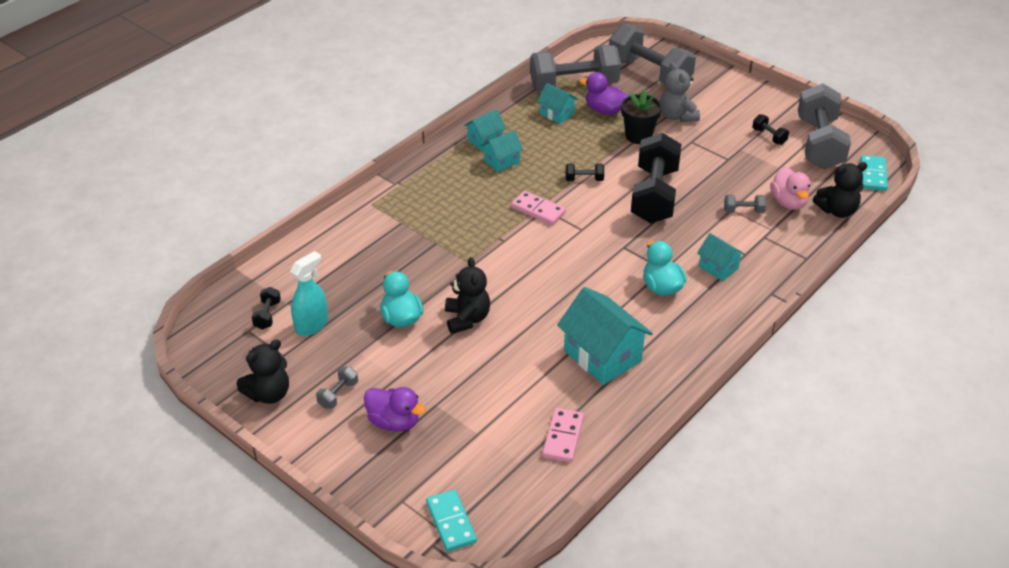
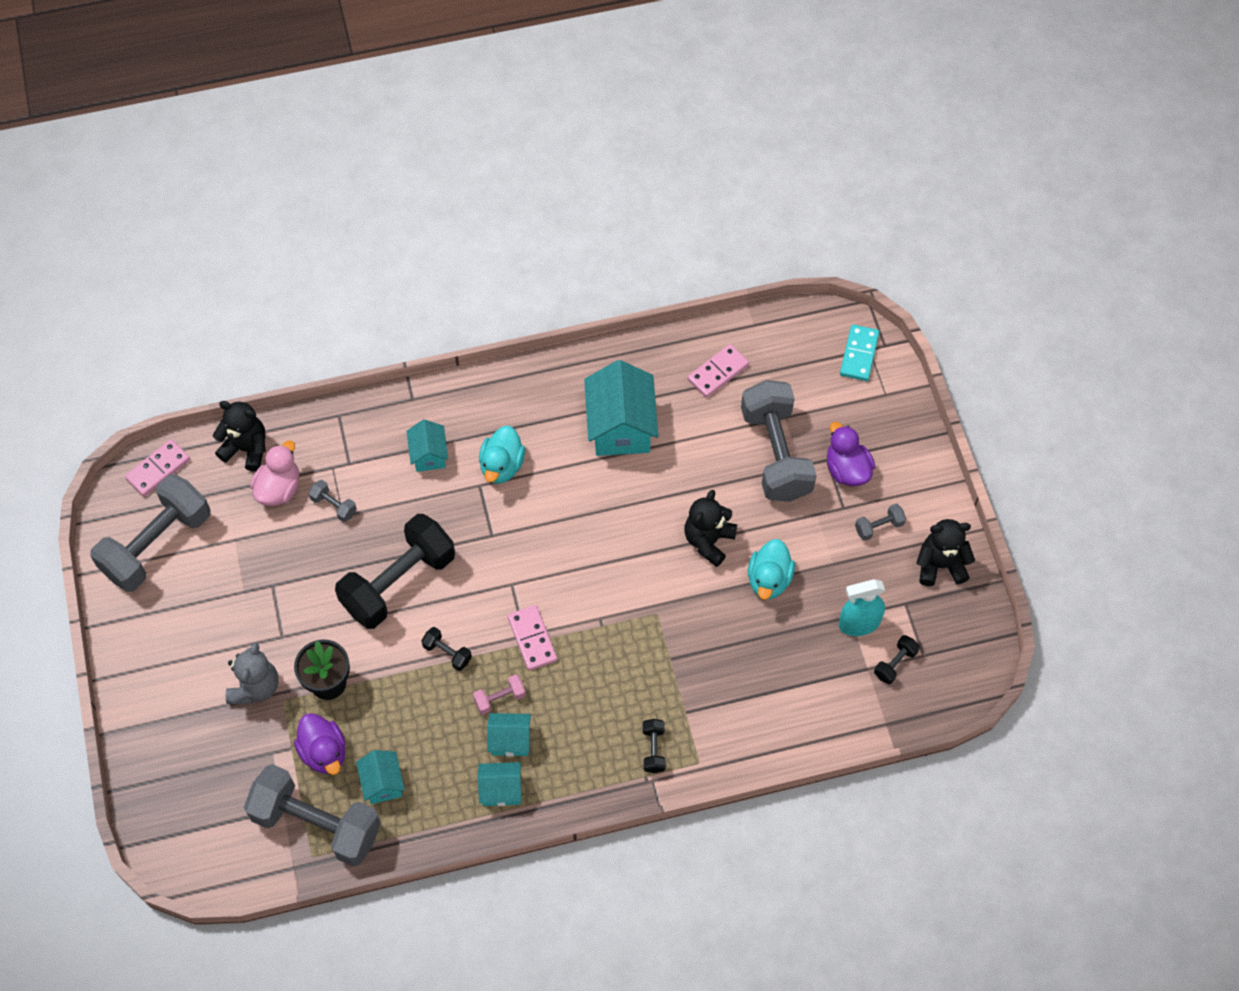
camera: 145 degrees left, 20 degrees up
(528, 175) = (500, 698): none -> pink dumbbell
(649, 73) = (209, 786): grey dumbbell -> grey dumbbell (775, 454)
(769, 136) = (195, 589): black dumbbell -> black dumbbell (653, 749)
(873, 175) = (158, 469): turquoise domino -> pink domino

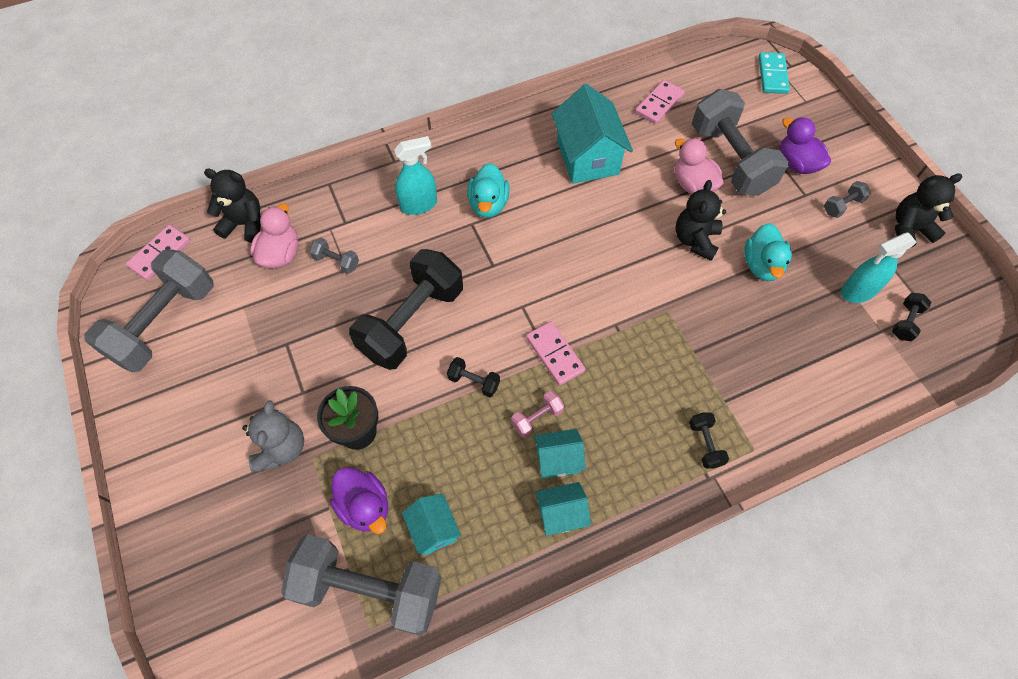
camera: 10 degrees left, 0 degrees up
(429, 455) = (419, 205): turquoise house -> turquoise spray bottle
(725, 476) = (692, 184): none -> pink duck

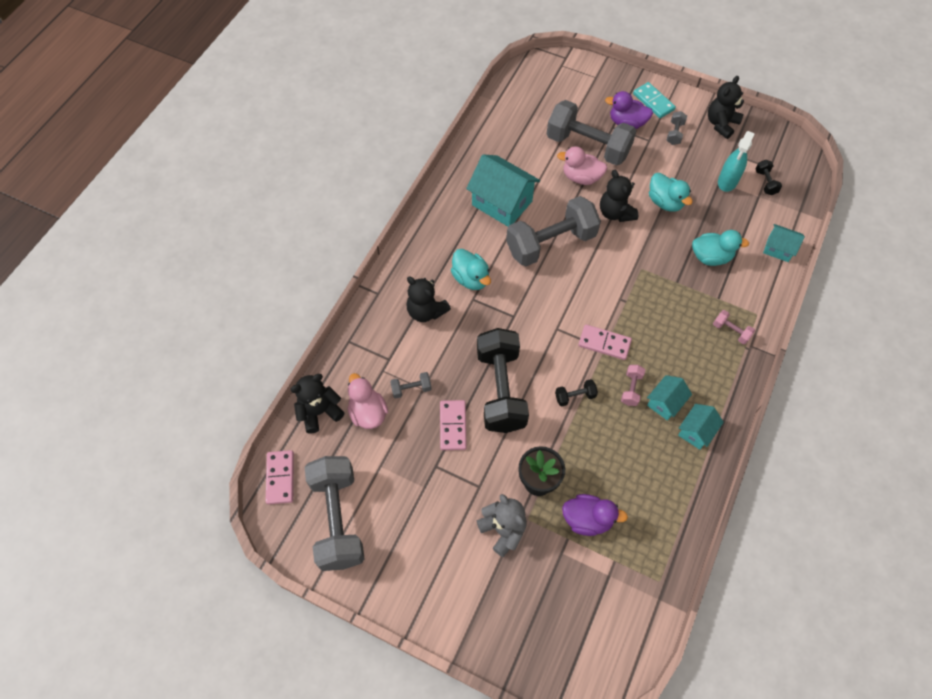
camera: 40 degrees left, 0 degrees up
(369, 589) = (637, 561): grey dumbbell -> grey dumbbell (551, 243)
(419, 205) = (426, 311): turquoise spray bottle -> black teddy bear
(433, 529) = (638, 498): turquoise house -> turquoise house (778, 249)
(659, 104) = (511, 136): pink domino -> pink domino (453, 426)
(705, 444) = (731, 331): black dumbbell -> pink dumbbell
(759, 353) = (711, 257): none -> turquoise duck
(772, 75) = (560, 71): turquoise domino -> turquoise domino (653, 102)

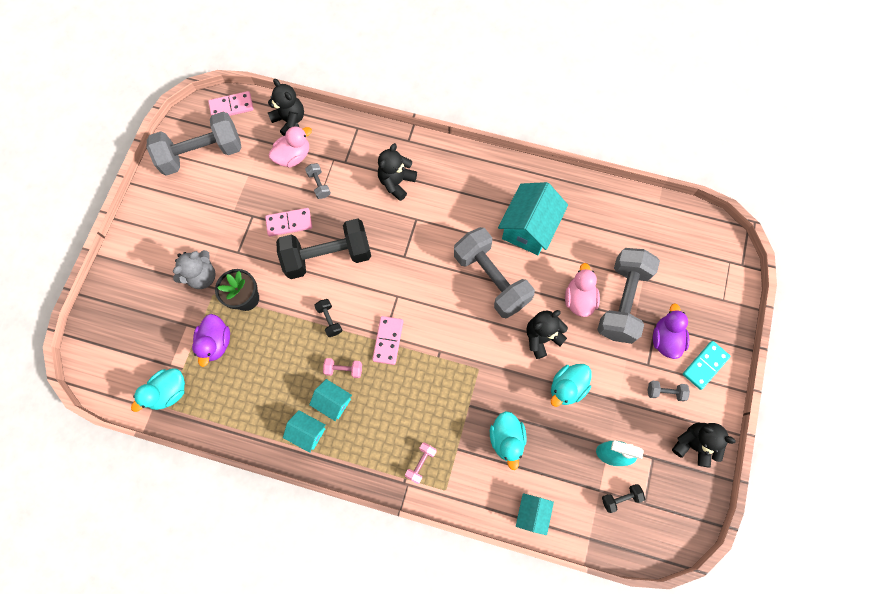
camera: 80 degrees right, 10 degrees up
(471, 278) = (437, 214): turquoise duck -> turquoise duck (169, 392)

